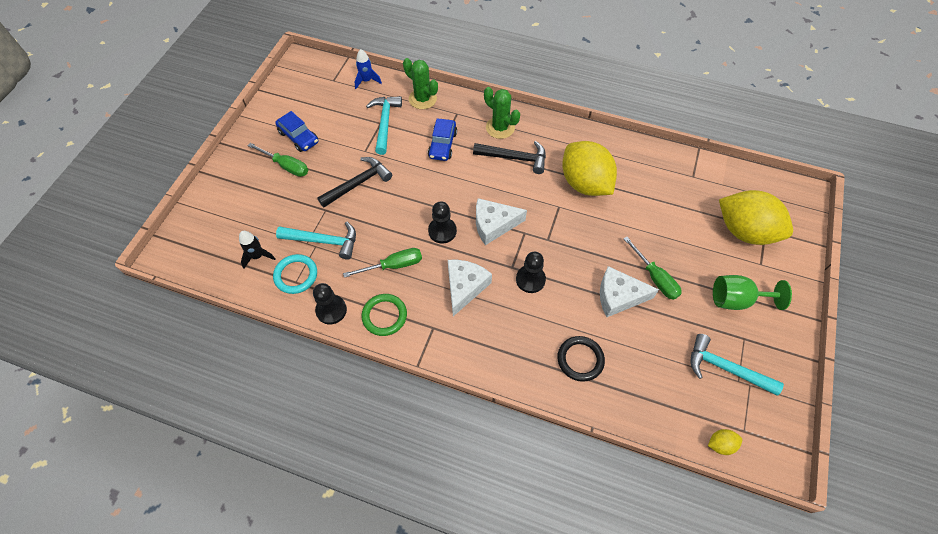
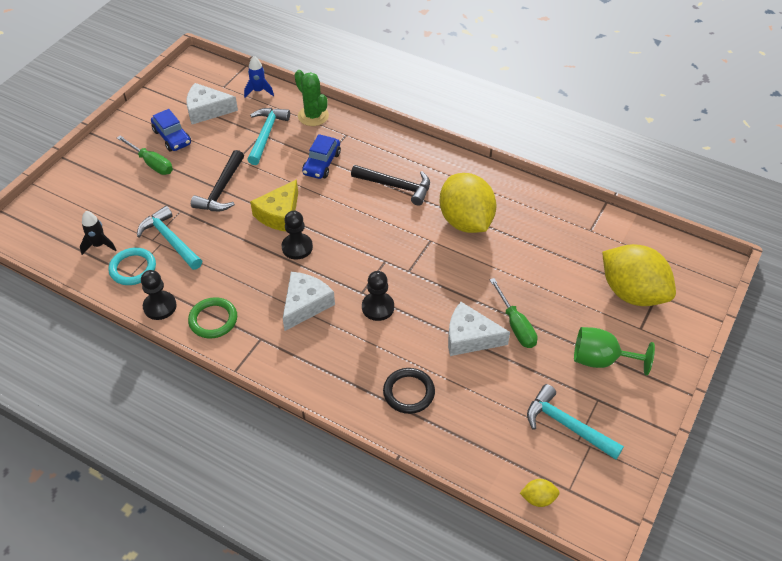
camera: 10 degrees right, 10 degrees down
(324, 241) = (170, 240): turquoise hammer -> turquoise hammer turned 150 degrees counterclockwise
(358, 183) = (221, 190): black hammer -> black hammer turned 135 degrees clockwise
(393, 265) = (236, 273): green screwdriver -> none
(418, 200) = (279, 214): none -> yellow cheese
(494, 225) = (354, 248): white cheese -> white cheese (207, 110)
(500, 128) = (389, 154): green cactus -> none

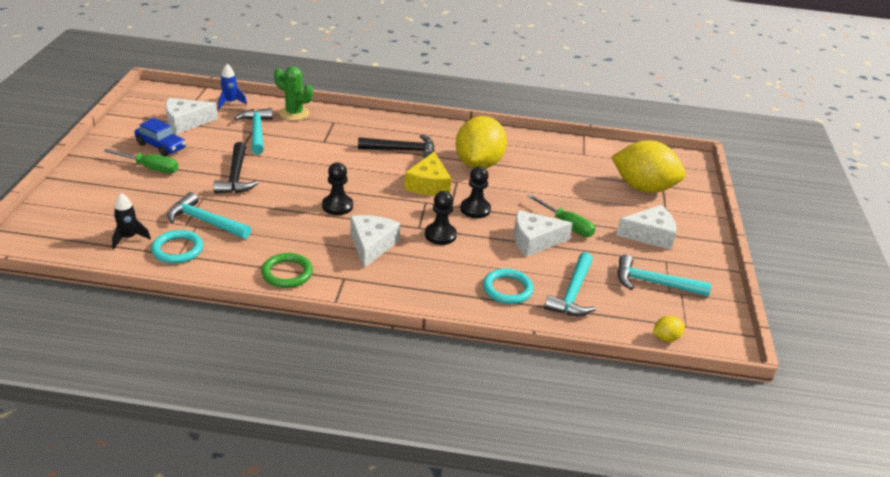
camera: 25 degrees left, 15 degrees down
(160, 306) = (224, 273): black pawn -> black pawn (475, 209)
(279, 214) = (305, 185): yellow cheese -> yellow cheese (428, 184)
(322, 163) = (323, 144): blue car -> none
(408, 392) = (507, 289): black ring -> turquoise ring
(466, 221) = (478, 164): yellow lemon -> yellow lemon turned 60 degrees clockwise
(472, 415) = (573, 293): none -> turquoise hammer
(601, 360) = (650, 235): green goblet -> white cheese

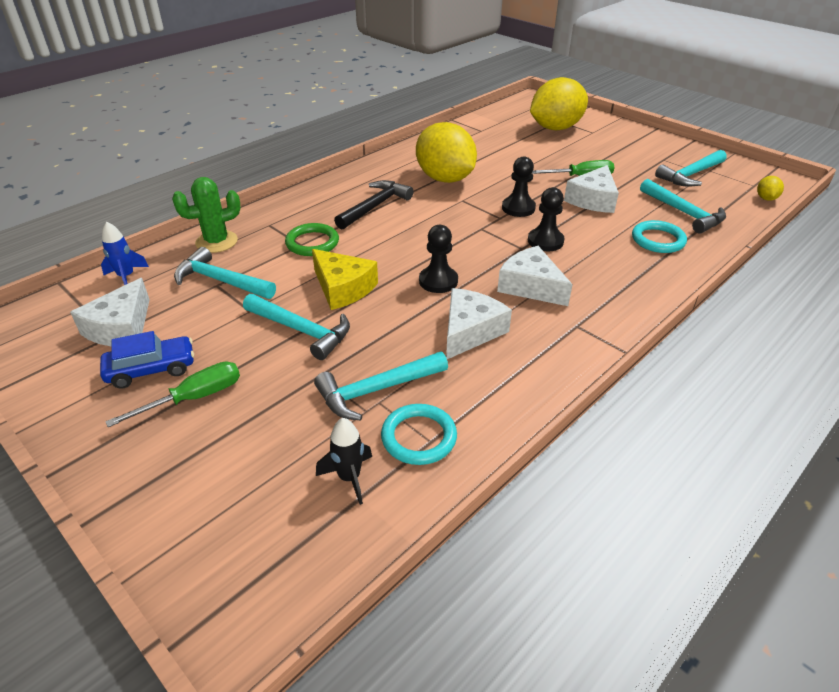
camera: 50 degrees left, 5 degrees up
(236, 176) = (301, 330): black hammer -> turquoise hammer
(287, 273) = (540, 362): green ring -> green ring (312, 243)
(428, 184) = (452, 215): yellow cheese -> yellow cheese (343, 288)
(650, 235) = (623, 151): white cheese -> white cheese (470, 331)

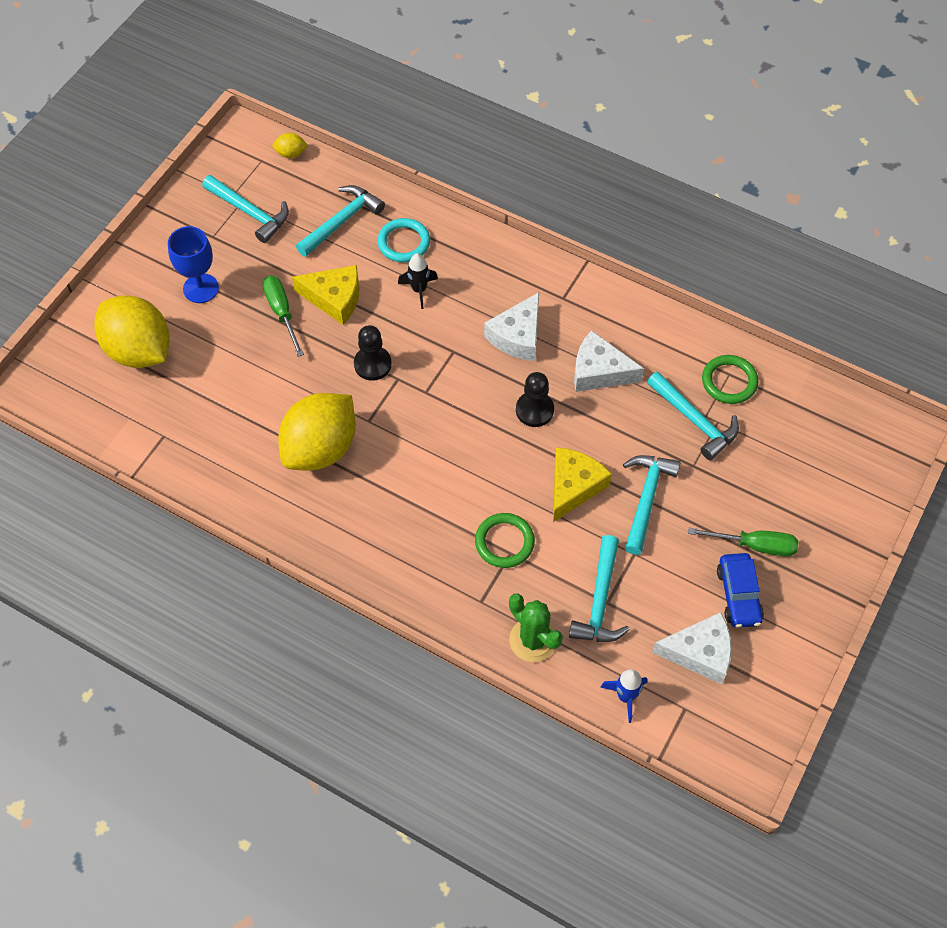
camera: 105 degrees left, 20 degrees up
(151, 369) = (738, 595): blue car -> blue car turned 150 degrees counterclockwise
(194, 398) = (754, 545): green screwdriver -> green screwdriver turned 150 degrees clockwise
(349, 477) = (781, 413): black rocket -> black rocket (419, 290)
(375, 206) = (409, 504): black hammer -> none
(419, 437) = (729, 381): turquoise ring -> green ring
(545, 241) = (435, 333): black pawn -> none
(593, 200) = (334, 298): white cheese -> yellow cheese
(610, 151) = (201, 288): none -> blue goblet

